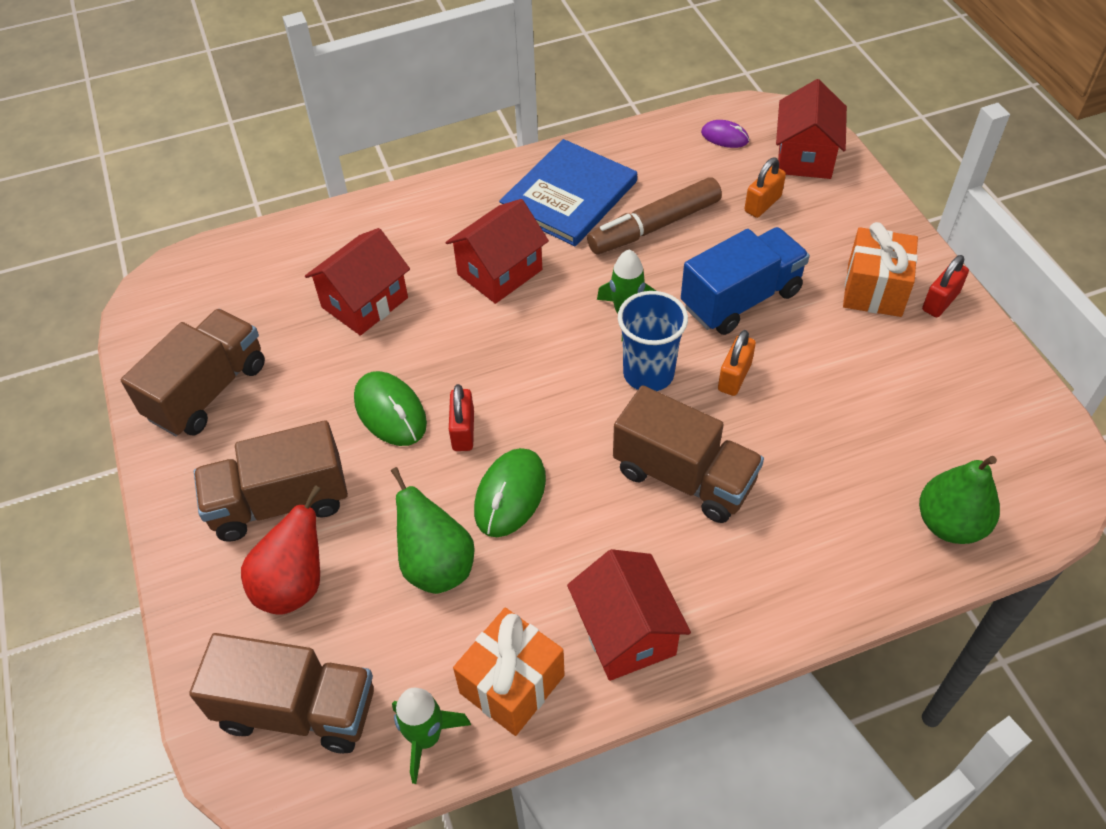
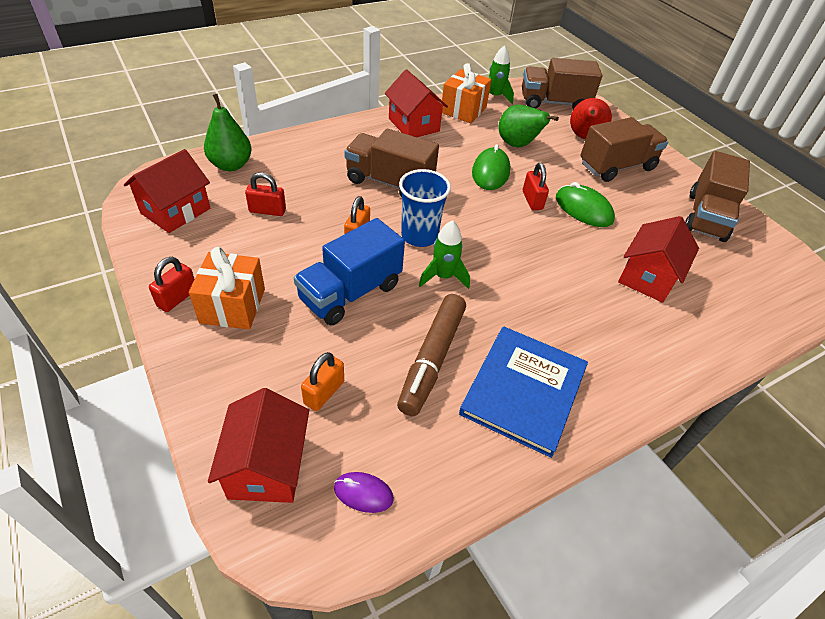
camera: 165 degrees right, 5 degrees down
(500, 272) = (556, 306): red house -> red house (175, 211)
(654, 226) = (432, 359): brown marker -> brown marker turned 150 degrees clockwise
(866, 425) = (267, 211): none -> red padlock

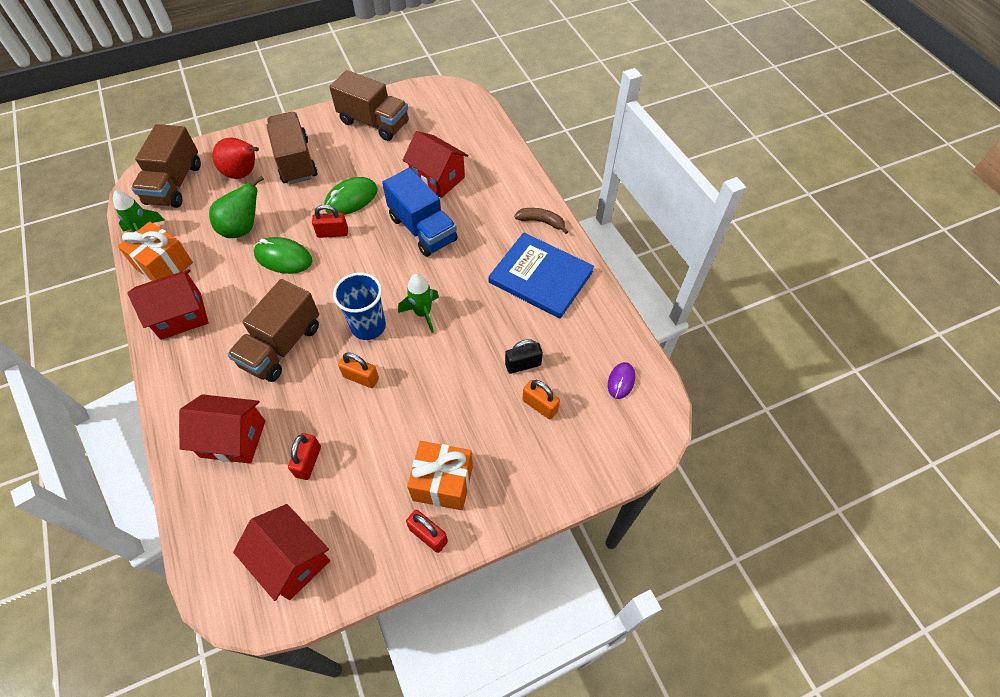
camera: 80 degrees left, 10 degrees up
(231, 165) = (215, 508): green pear -> none
(267, 466) = (603, 443): red house -> red house (233, 439)
(350, 292) = (435, 385): blue truck -> blue truck (423, 229)
(382, 373) = (523, 364): none -> black padlock
(432, 359) = (510, 330): brown marker -> none
(621, 390) = (541, 222): none -> brown banana

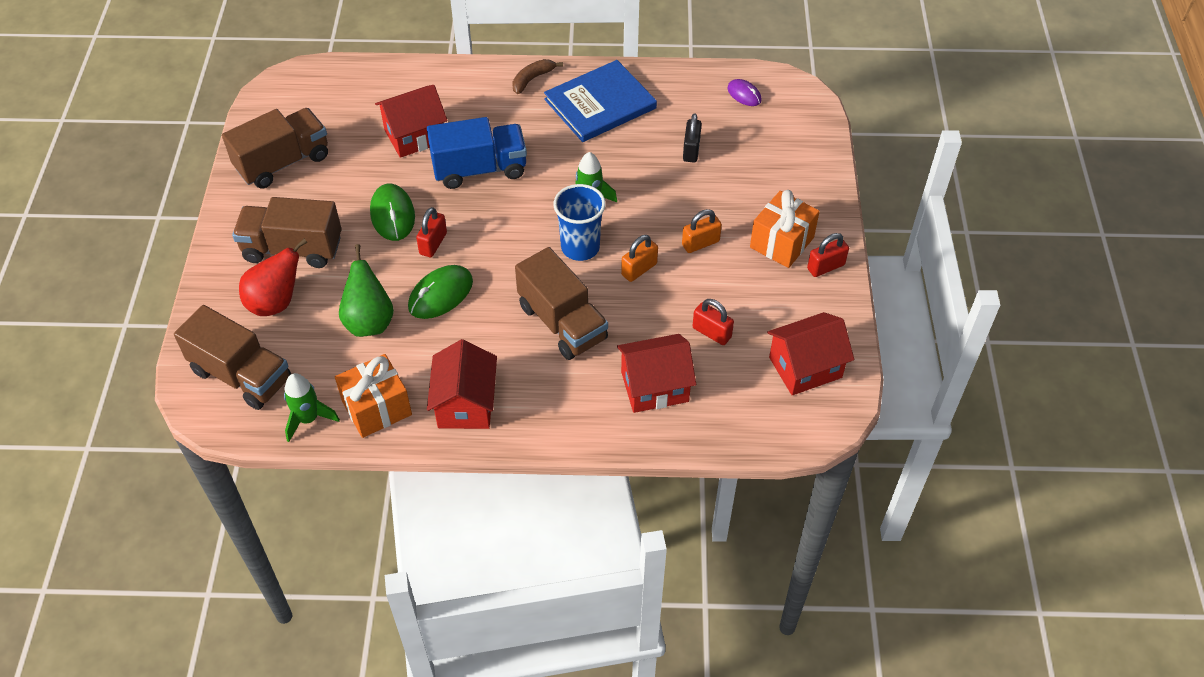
camera: 65 degrees left, 5 degrees down
(233, 439) = (654, 386): red house -> red house turned 45 degrees clockwise
(540, 406) = (739, 154): orange padlock -> orange padlock (700, 243)

